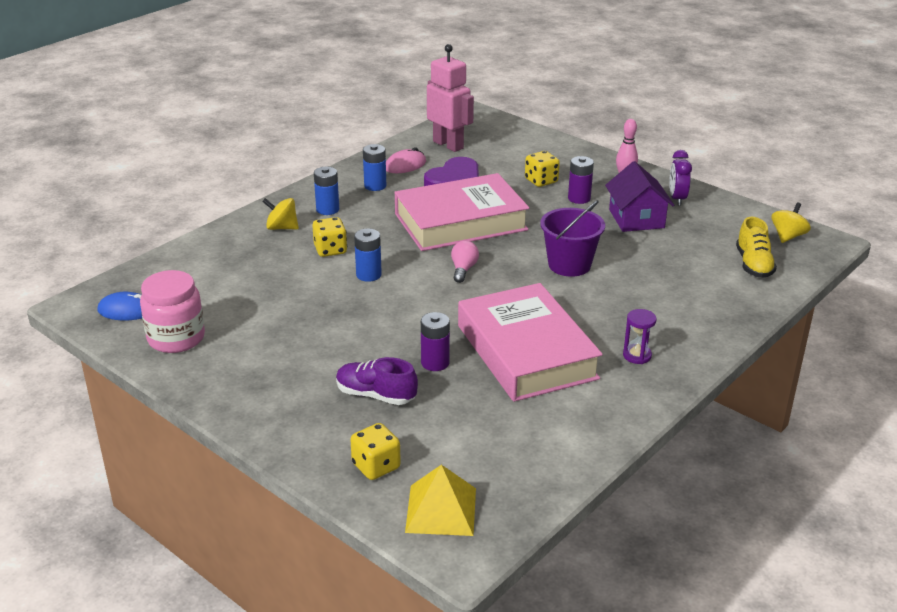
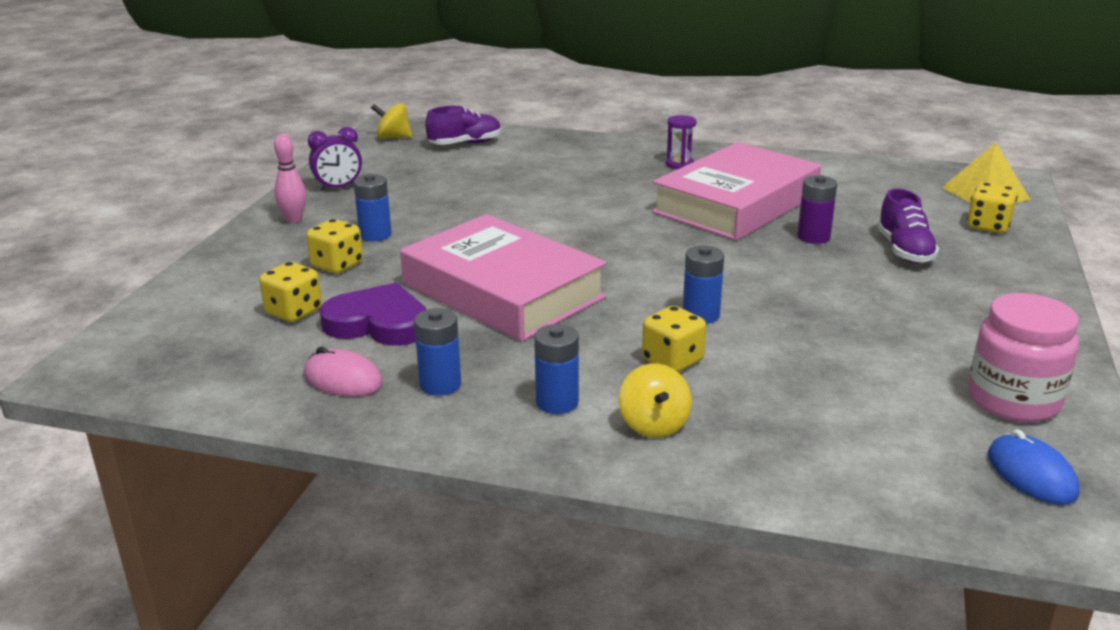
camera: 115 degrees left, 5 degrees down
(448, 145) = (237, 361): pink robot -> none
(463, 269) = (620, 263): pink light bulb -> none
(489, 162) = (294, 312): none -> yellow dice
(569, 265) = (548, 213): purple bucket -> none
(579, 198) = (375, 235): purple battery -> blue battery
(636, 218) = (407, 199): purple house -> none
(753, 265) = (465, 144): yellow shoe -> purple shoe

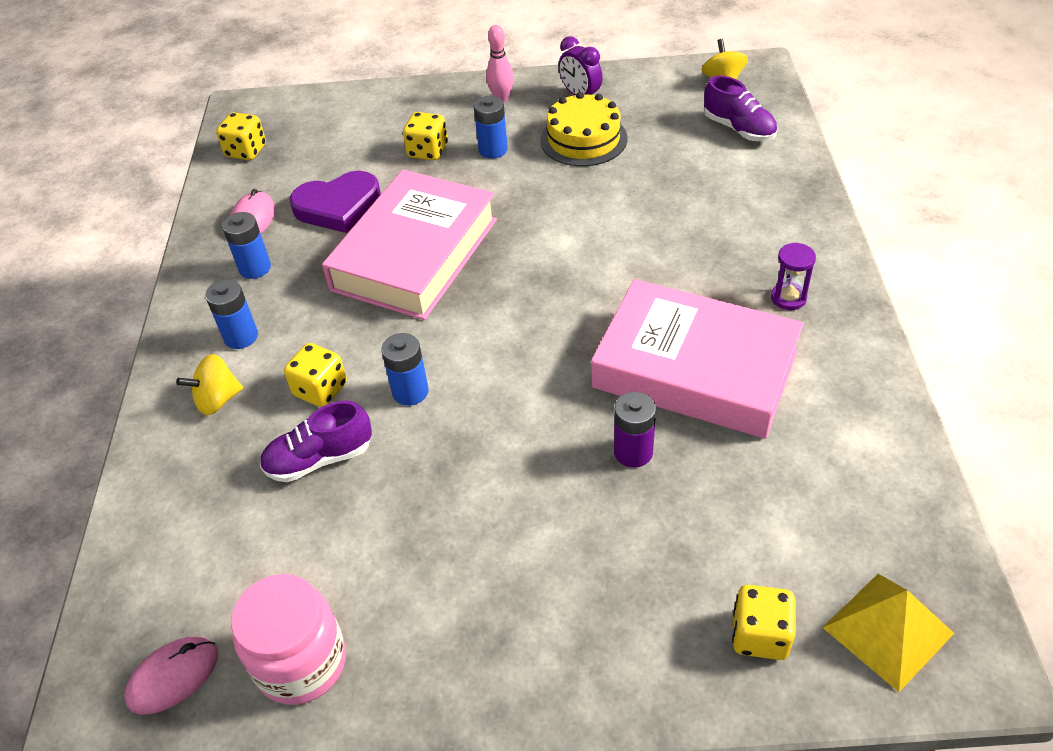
camera: 75 degrees right, 20 degrees up
(294, 312) = (343, 160): yellow dice -> yellow dice (246, 151)
(378, 323) = (338, 206): purple heart -> purple heart turned 75 degrees clockwise
(408, 196) = (583, 139): none -> yellow cake
(904, 250) = (634, 544): purple shoe -> purple shoe (319, 459)
(1031, 474) = (173, 676): blue mouse -> pink mouse

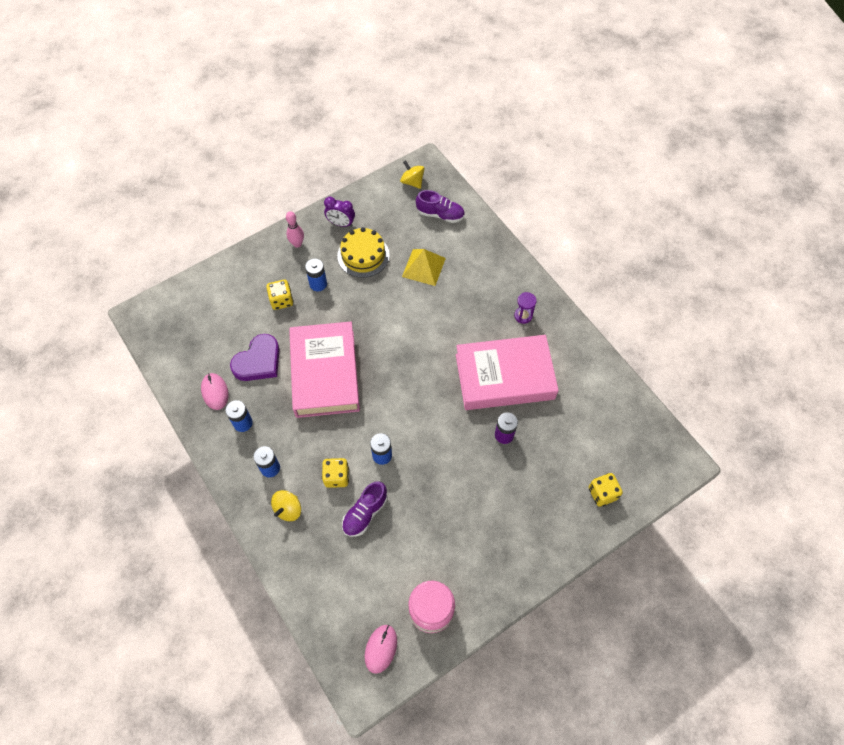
camera: 35 degrees left, 15 degrees up
(246, 151) = (170, 346): yellow dice -> none
(887, 630) = (646, 465): yellow pyramid -> yellow pyramid (423, 267)

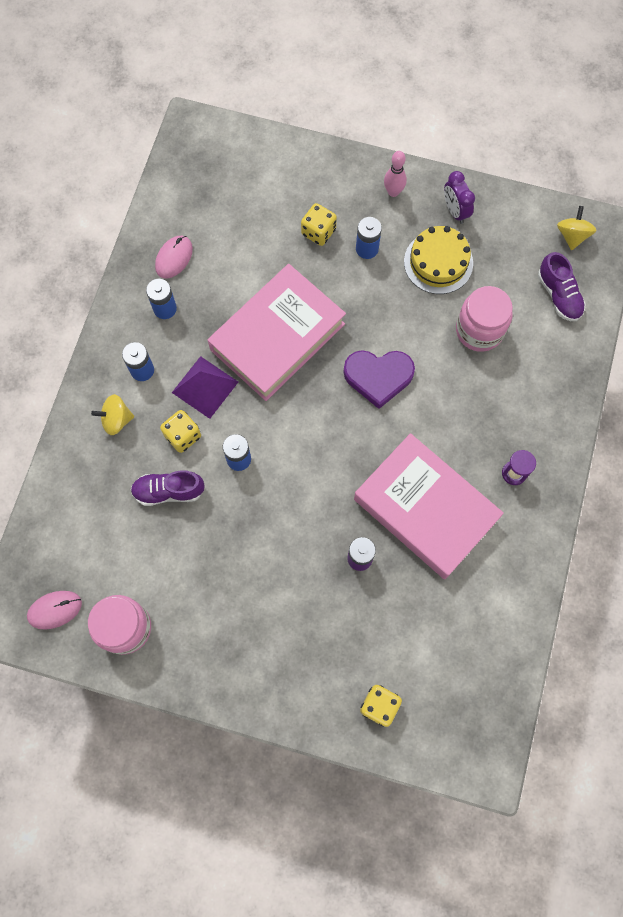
camera: 50 degrees right, 10 degrees up
(258, 361) = (237, 268): purple heart -> purple heart (378, 377)
(317, 439) = (205, 387): none -> purple pyramid
(423, 267) = (479, 330): yellow pyramid -> pink jar

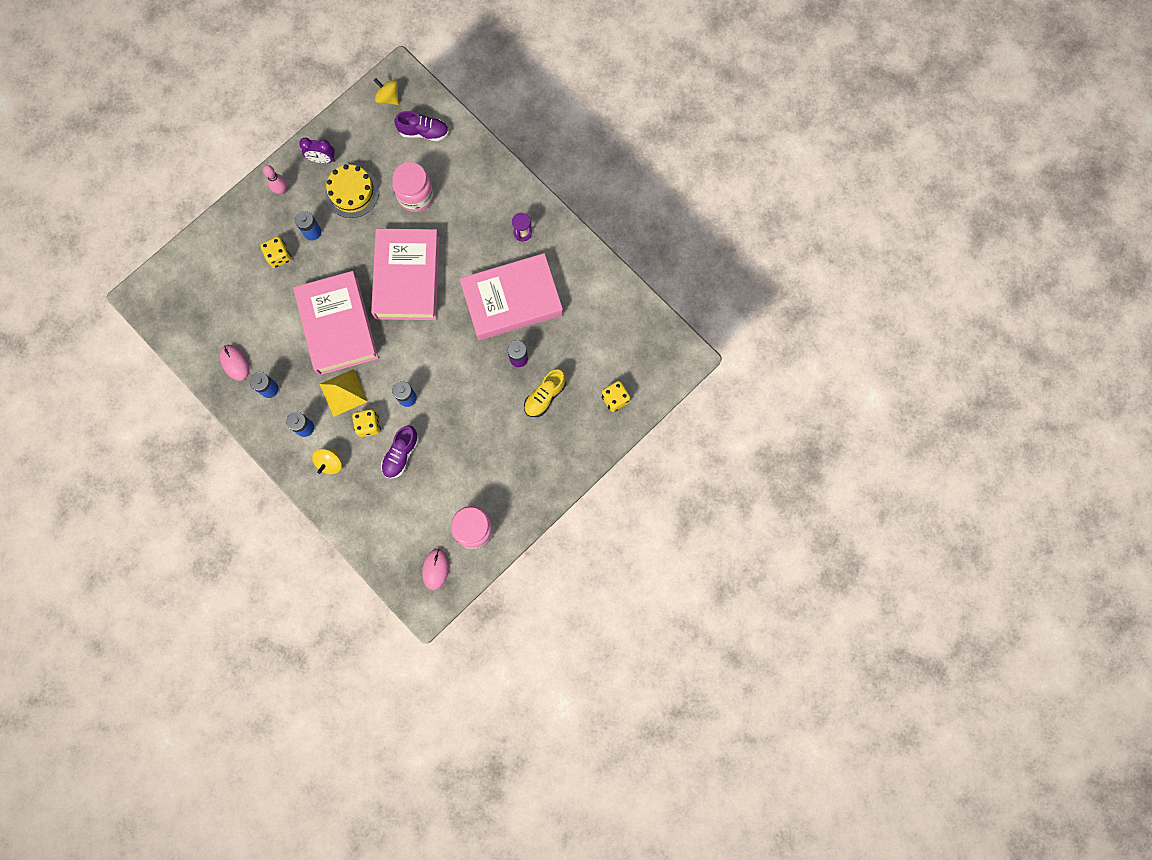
camera: 60 degrees left, 5 degrees up
(205, 387) = (343, 392): purple pyramid -> yellow pyramid
(332, 617) = (545, 396): none -> yellow shoe
(378, 377) = (407, 277): purple heart -> pink book

